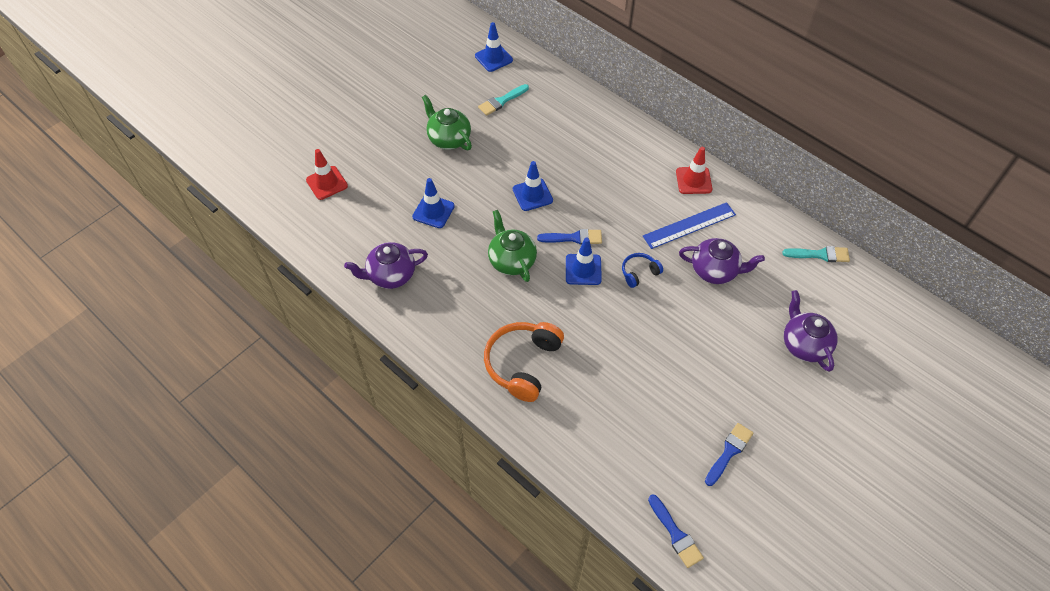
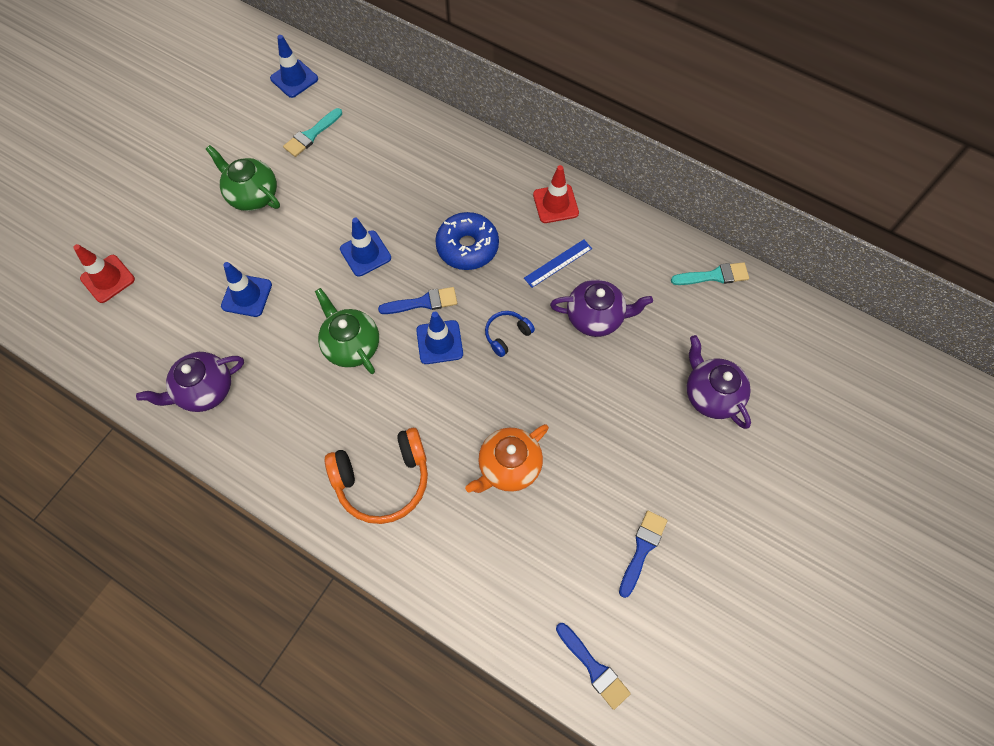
camera: 10 degrees left, 10 degrees up
(523, 364) = (383, 479): orange headphones -> orange headphones turned 120 degrees counterclockwise
(616, 202) = (467, 247): none -> blue donut
(626, 371) = (508, 466): none -> orange teapot
(689, 225) = (558, 263): blue ruler -> blue ruler, size x0.65

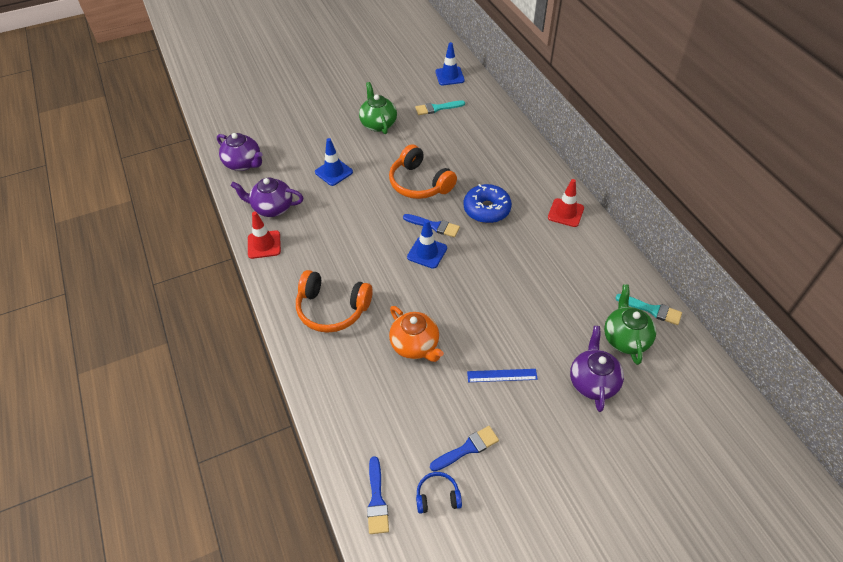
camera: 35 degrees right, 15 degrees down
(107, 279) = (268, 129): red traffic cone -> red traffic cone (264, 244)
(351, 345) = (372, 227): green teapot -> green teapot (625, 338)
(365, 253) = (419, 183): blue traffic cone -> orange headphones
(507, 335) = (474, 271): blue headphones -> blue headphones (437, 496)
(508, 466) = (415, 345): orange teapot -> orange teapot turned 120 degrees counterclockwise
(558, 263) = (541, 247): blue ruler -> blue ruler (502, 375)
(595, 317) = (543, 291): purple teapot -> purple teapot (243, 163)

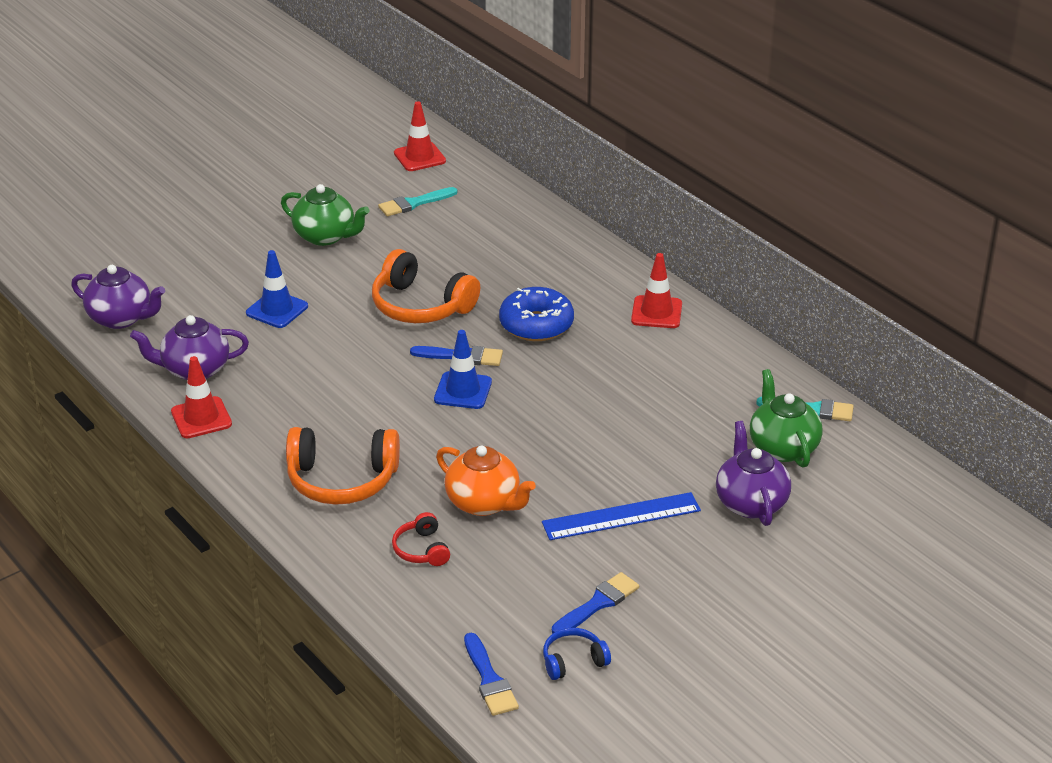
camera: 15 degrees left, 15 degrees down
(365, 376) = (421, 549): none -> red headphones
(378, 124) = (325, 236): green teapot -> green teapot turned 150 degrees clockwise
(449, 76) = (419, 157): blue traffic cone -> red traffic cone
(502, 375) = (621, 516): blue ruler -> blue ruler, size x1.55

